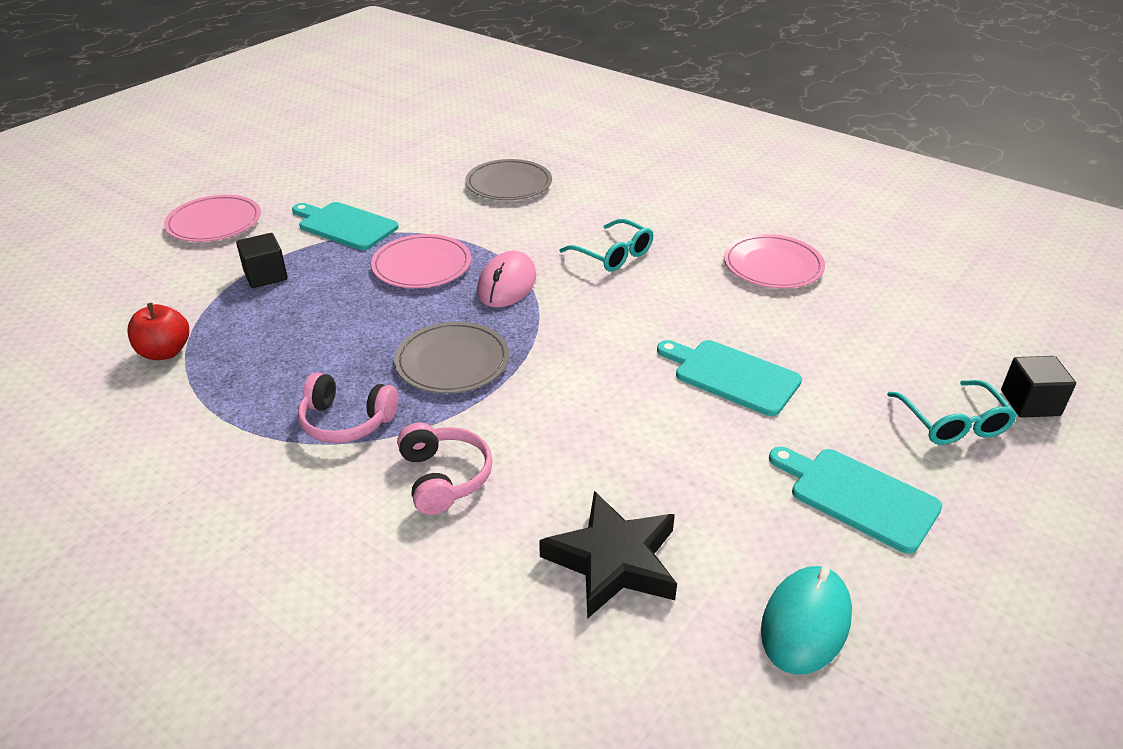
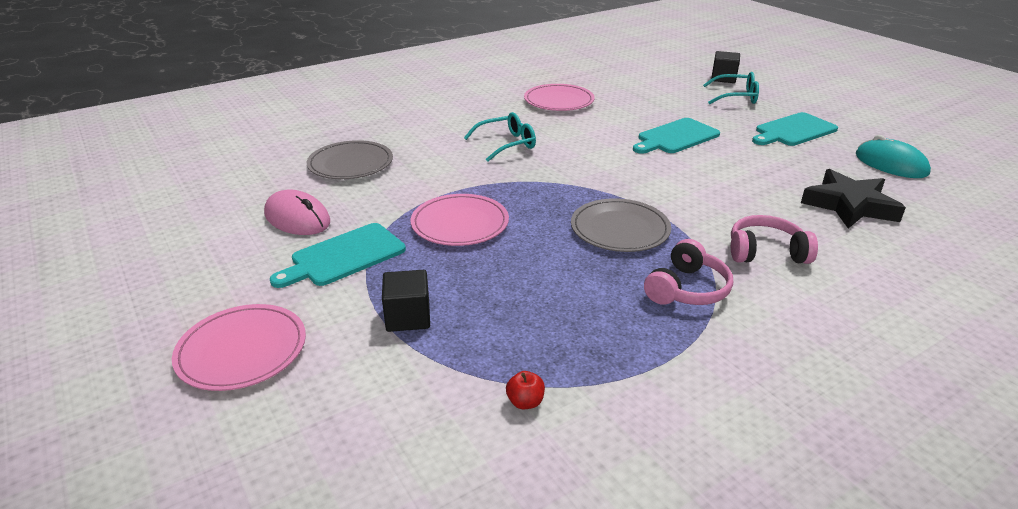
camera: 70 degrees left, 5 degrees down
(165, 352) = (525, 402): red apple -> red apple, size x0.56
(507, 284) = (520, 190): pink mouse -> pink mouse (297, 218)

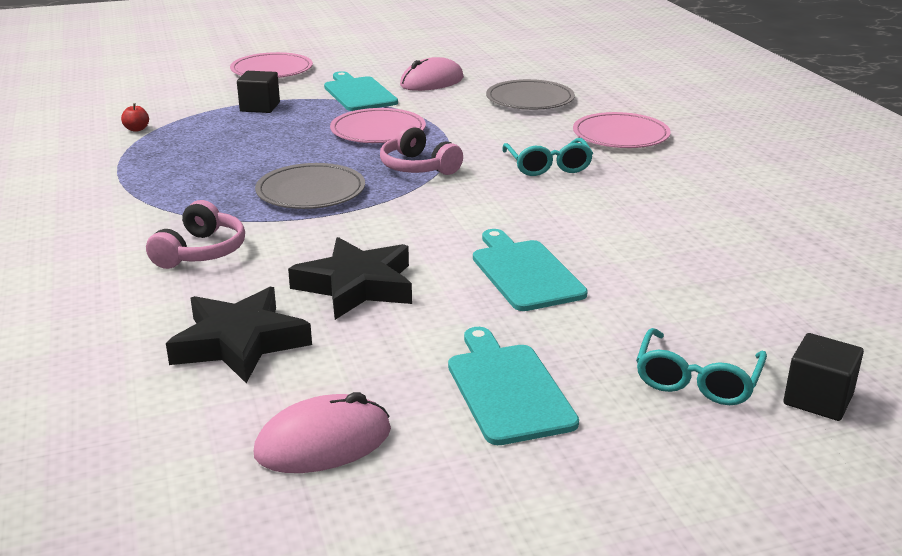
camera: 105 degrees right, 5 degrees down
(559, 101) = (695, 214): pink plate -> pink plate (620, 135)
(687, 289) = (187, 200): pink headphones -> pink headphones (418, 167)
(745, 182) = (356, 286): none -> black star
(890, 164) = (323, 442): turquoise mouse -> pink mouse

